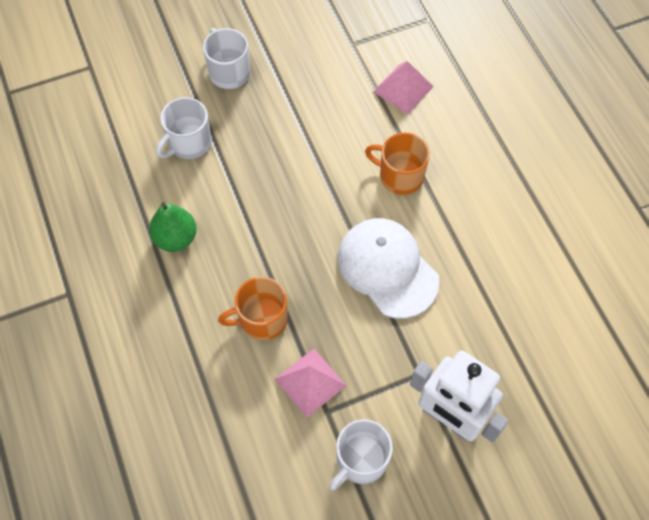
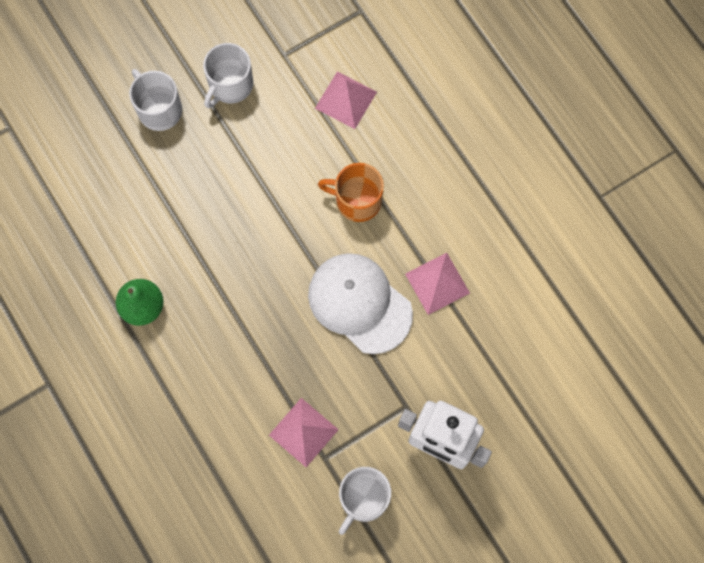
camera: 10 degrees left, 10 degrees up
(189, 143) = (134, 199): white mug -> white mug (230, 85)
(261, 319) = (245, 377): orange mug -> none
(467, 262) = (437, 283): none -> pink pyramid

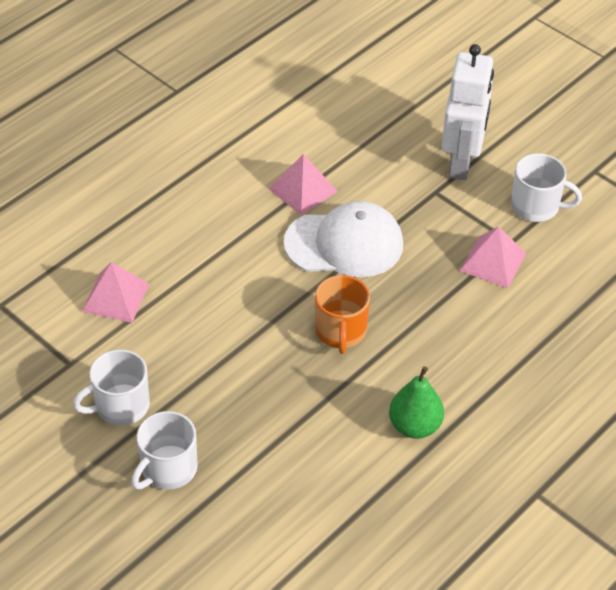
camera: 105 degrees left, 25 degrees down
(230, 85) = (120, 406): white mug -> white mug turned 135 degrees clockwise
(357, 200) = (232, 266): orange mug -> orange mug (341, 331)
(359, 303) = (344, 244): white cap -> white cap turned 120 degrees counterclockwise

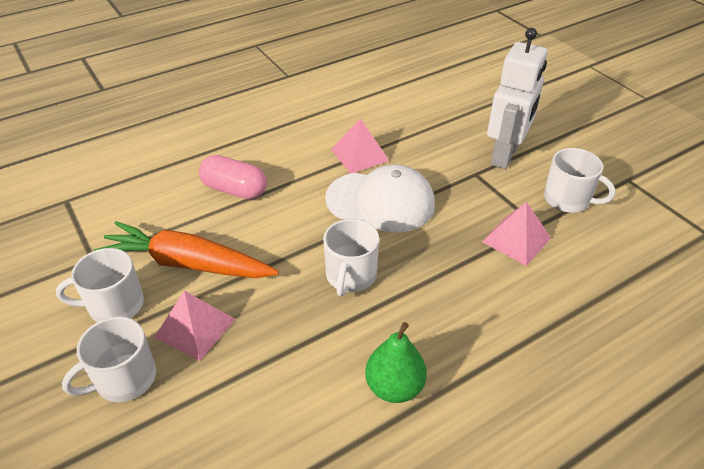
camera: 15 degrees right, 5 degrees down
(116, 297) = (163, 211): pink pyramid -> pink pyramid (195, 328)
(172, 350) = (188, 264): none -> orange carrot
(182, 258) = (234, 190): none -> pink capsule
(341, 331) = (350, 276): orange mug -> white mug

